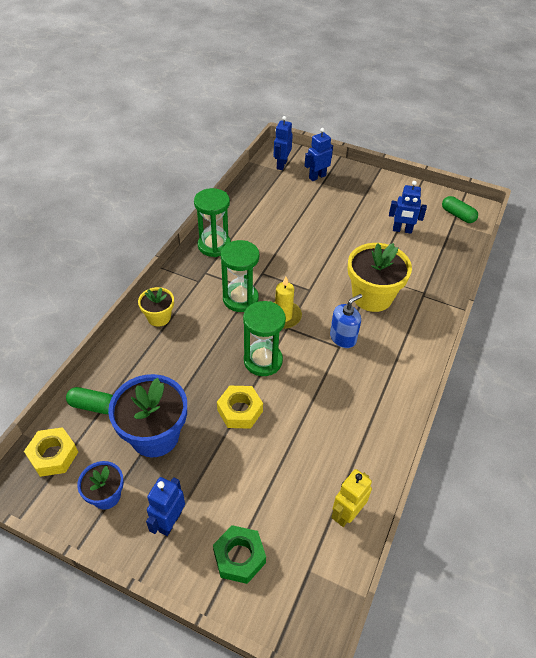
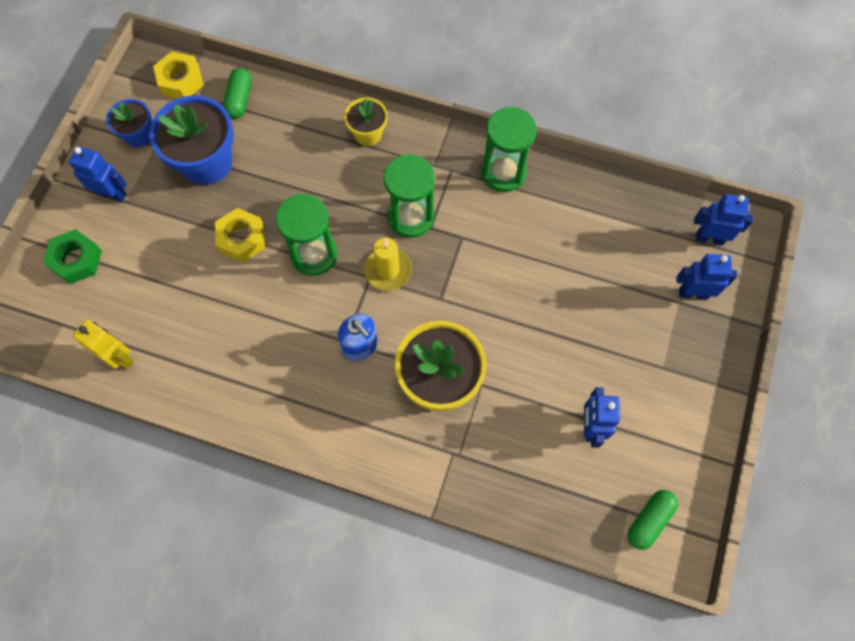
camera: 85 degrees right, 20 degrees up
(317, 177) = (693, 293): blue robot -> blue robot turned 45 degrees counterclockwise

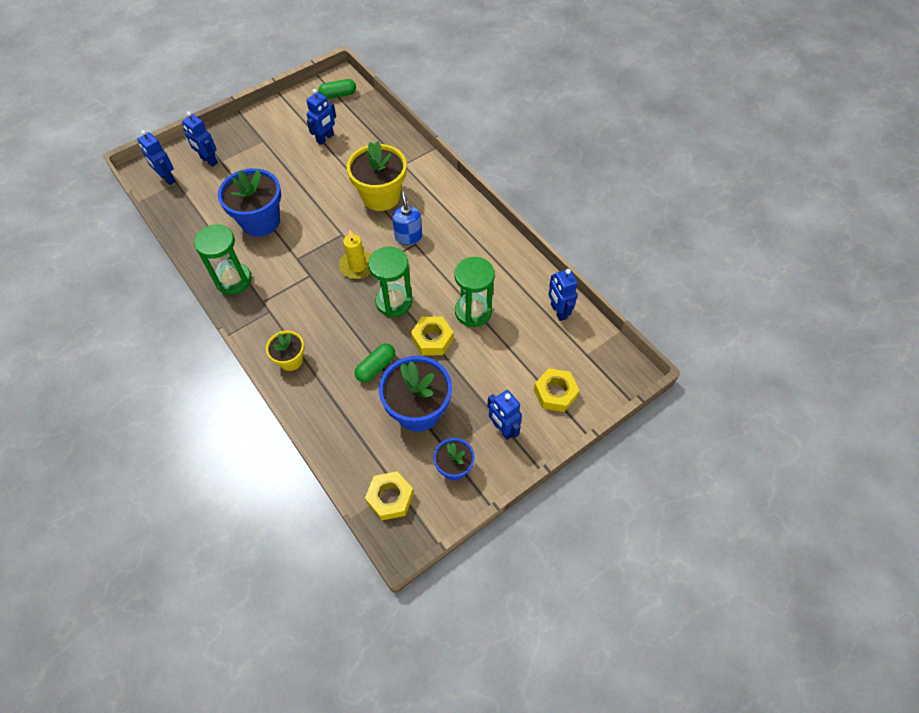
camera: 145 degrees left, 10 degrees down
(76, 260) = (555, 393): green nut -> yellow nut
(120, 357) = (558, 311): yellow robot -> blue robot
(239, 99) = (357, 448): green capsule -> green capsule (376, 367)
(410, 217) = (315, 288): green hourglass -> green hourglass (473, 311)
(546, 254) = (260, 221): none -> blue flower pot

